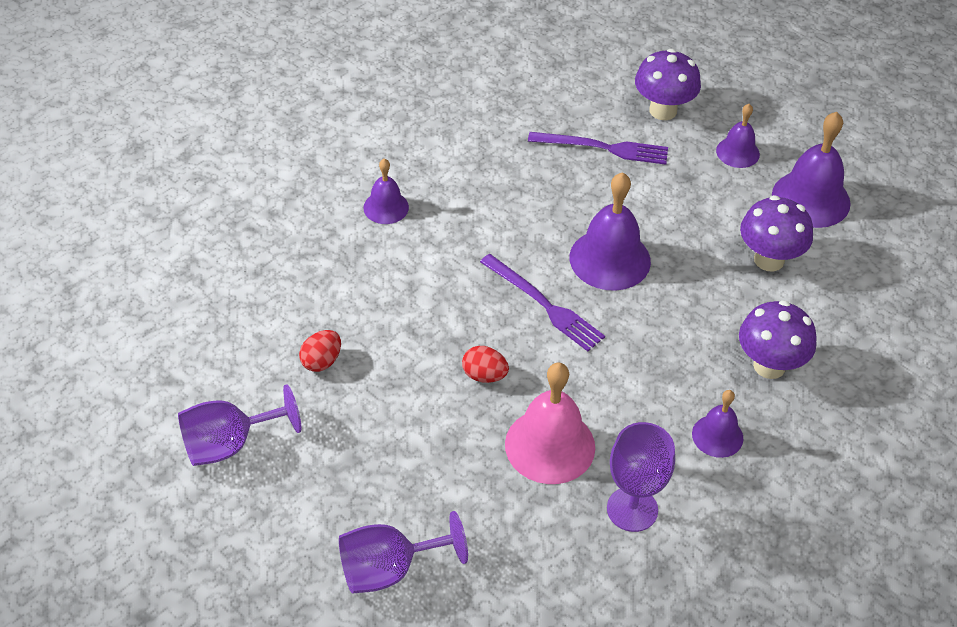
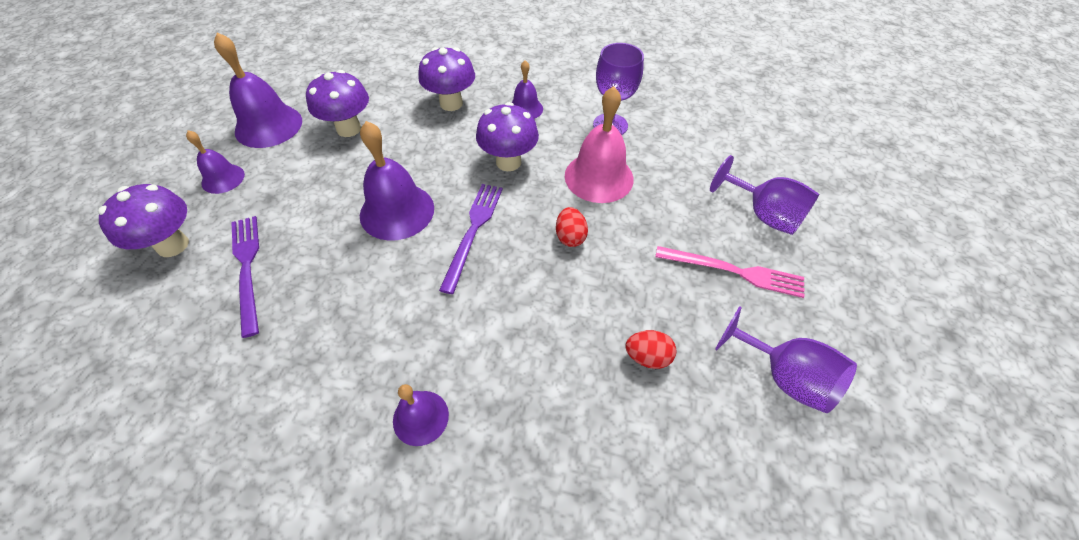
camera: 120 degrees left, 5 degrees up
(345, 485) = (734, 271): none -> pink fork
(627, 375) = (508, 162): none -> purple mushroom

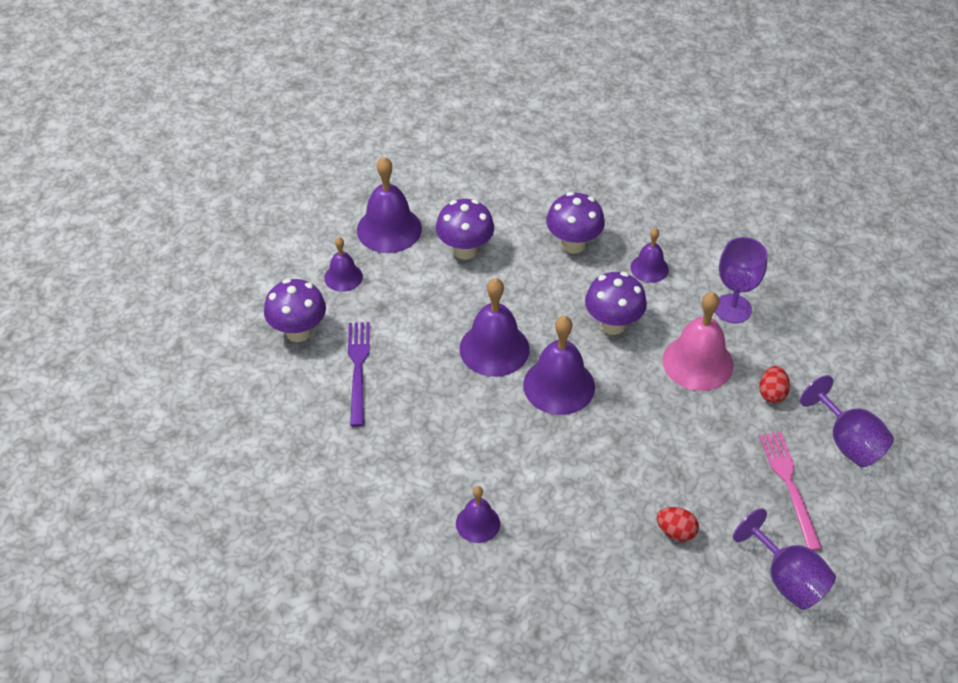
camera: 20 degrees right, 5 degrees down
(473, 231) = (559, 385): purple fork -> purple bell
(570, 237) = (647, 414): red egg -> red egg (772, 393)
(734, 271) = (789, 485): pink fork -> pink fork turned 135 degrees counterclockwise

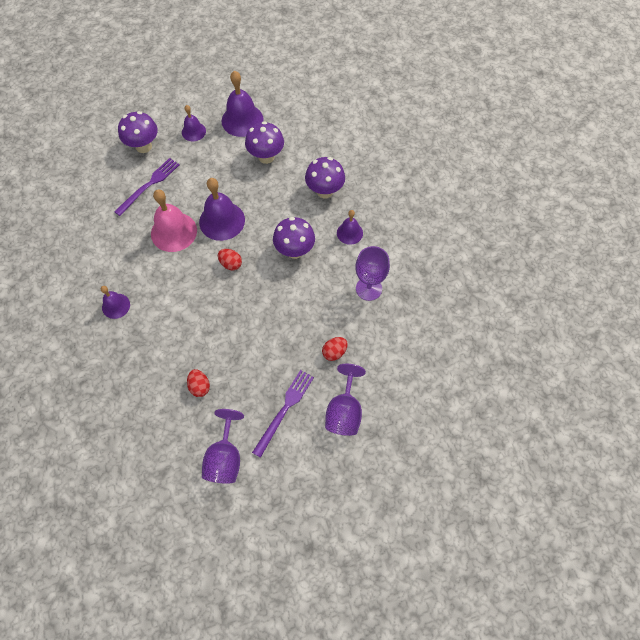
camera: 40 degrees right, 15 degrees up
(559, 385) = (231, 264): purple bell -> red egg
(698, 362) = (315, 305): pink bell -> pink bell (174, 232)
(789, 485) = (284, 410): pink fork -> purple fork

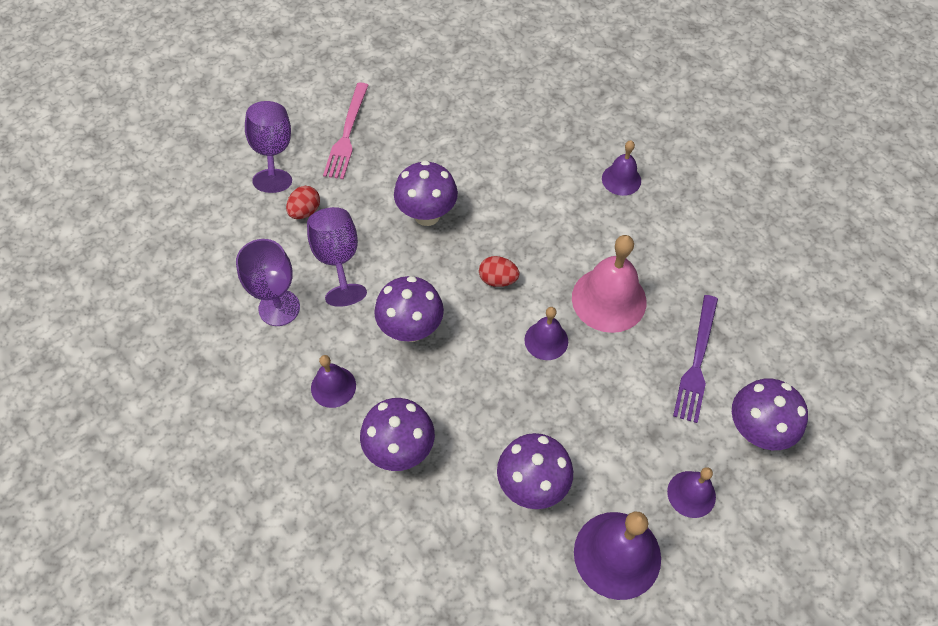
camera: 160 degrees right, 5 degrees down
(199, 386) = (461, 127): red egg -> none
(222, 221) = (546, 340): purple bell -> purple bell, size x0.57
(225, 458) = (397, 74): purple goblet -> purple goblet (338, 260)
(254, 322) = (427, 215): none -> purple mushroom
(284, 410) = (347, 134): purple fork -> pink fork

